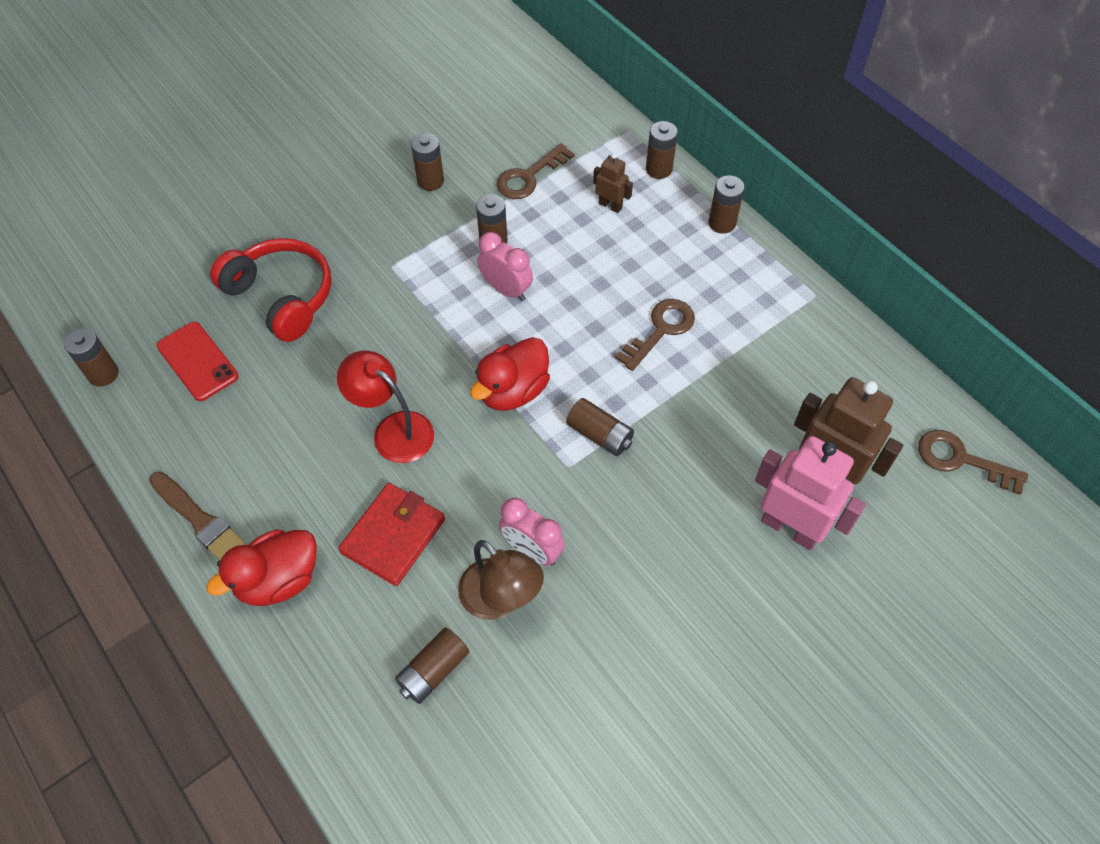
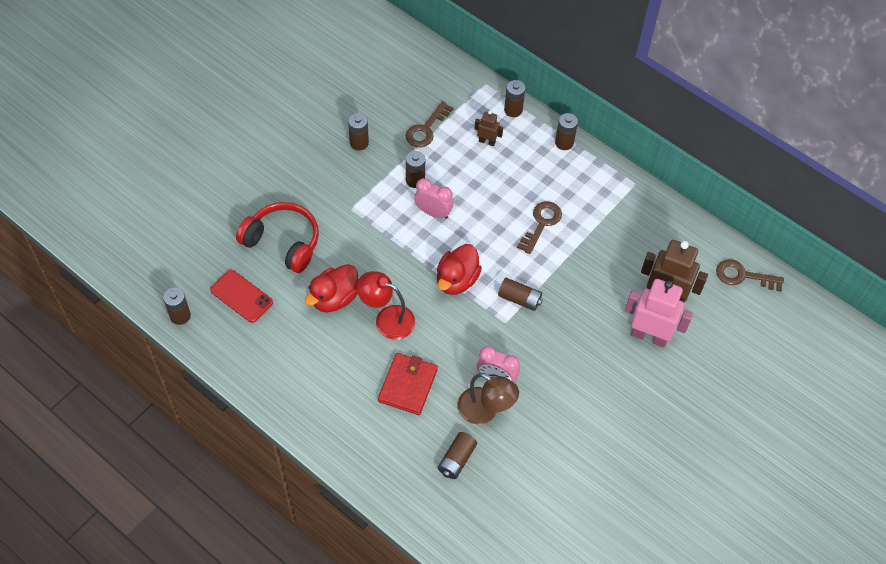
camera: 15 degrees left, 0 degrees up
(200, 520) = (281, 398): brown brush -> none
(278, 580) = (344, 425): red duck -> red duck (334, 298)

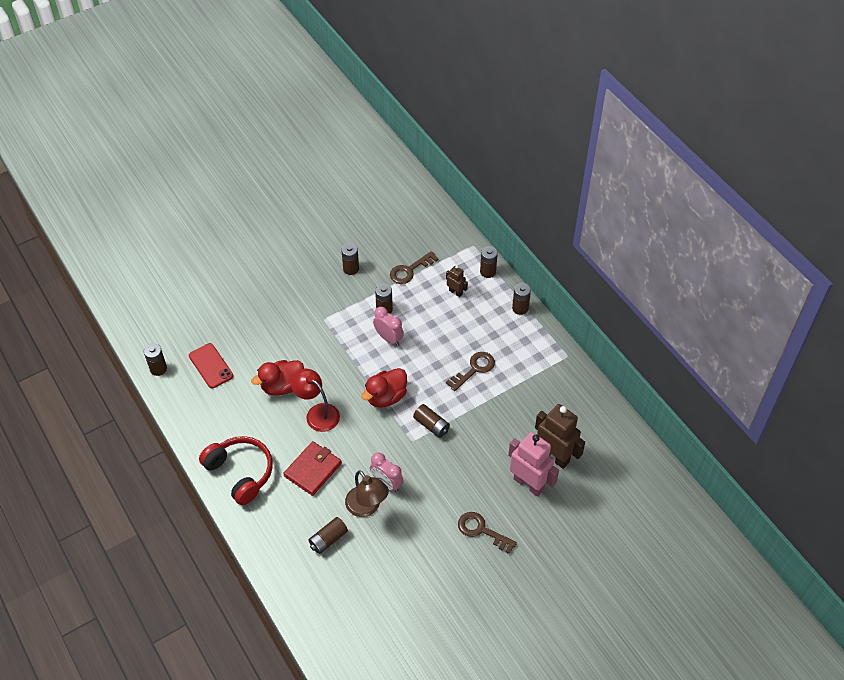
camera: 20 degrees right, 5 degrees down
(283, 242) = (259, 332): red headphones -> red headphones (240, 473)
(743, 276) = (631, 456): brown key -> brown key (481, 530)

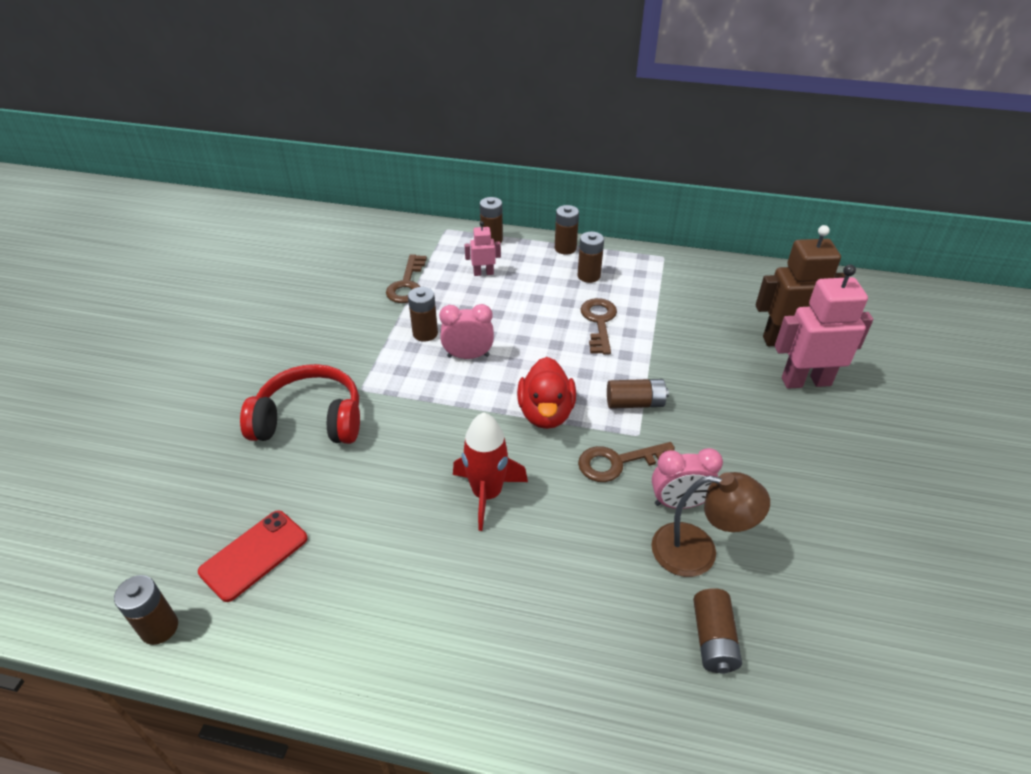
camera: 45 degrees left, 10 degrees down
(211, 366) = (254, 555): red phone -> red phone turned 60 degrees counterclockwise
(240, 473) = (476, 665): red headphones -> red headphones (310, 420)
(282, 386) = (397, 499): red duck -> none
(312, 470) = (571, 567): red wallet -> none
(317, 413) = (487, 494): red lamp -> red rocket
(351, 269) = (333, 322): brown battery -> brown battery (588, 276)
(455, 292) = (483, 273): brown robot -> pink robot
(481, 530) = (841, 463): brown key -> brown key (618, 462)

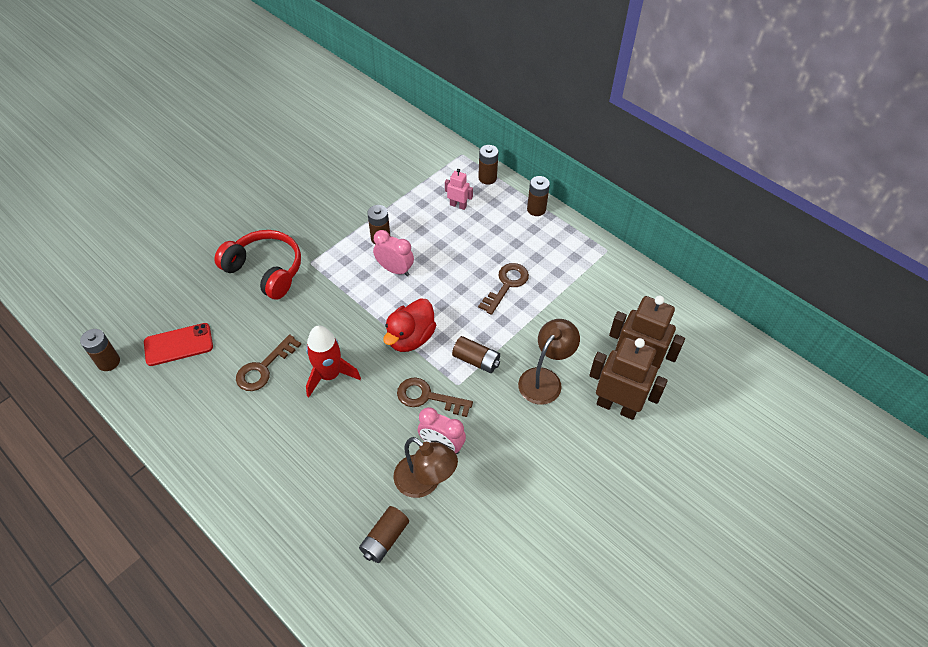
camera: 30 degrees right, 10 degrees up
(407, 284) = (398, 192): brown key -> brown key (264, 368)
(588, 276) = (533, 242): brown battery -> none
(718, 388) = (545, 379): none -> brown lamp
(805, 381) = (617, 406): pink robot -> brown robot

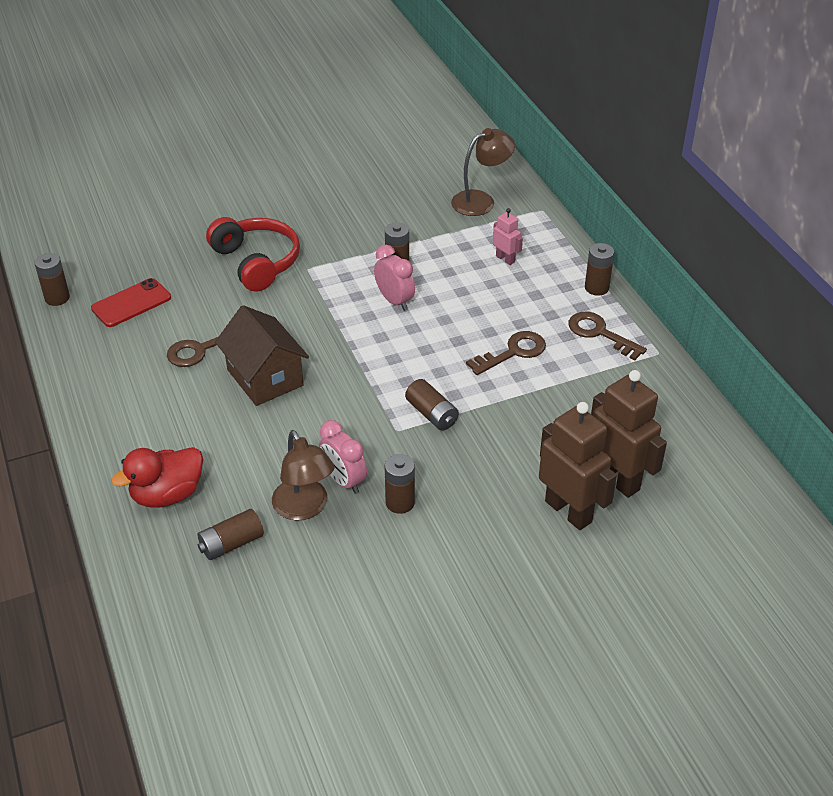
camera: 25 degrees right, 10 degrees down
(178, 344) = (131, 303): red phone -> red phone turned 45 degrees counterclockwise
(329, 375) = (265, 377): red rocket -> brown house
(410, 338) = (372, 370): red duck -> red duck (167, 495)
(427, 397) = (356, 431): brown key -> brown key (600, 333)
(487, 178) = (557, 241): brown battery -> brown battery (400, 502)
(545, 379) = (500, 457): brown lamp -> brown lamp (481, 200)

